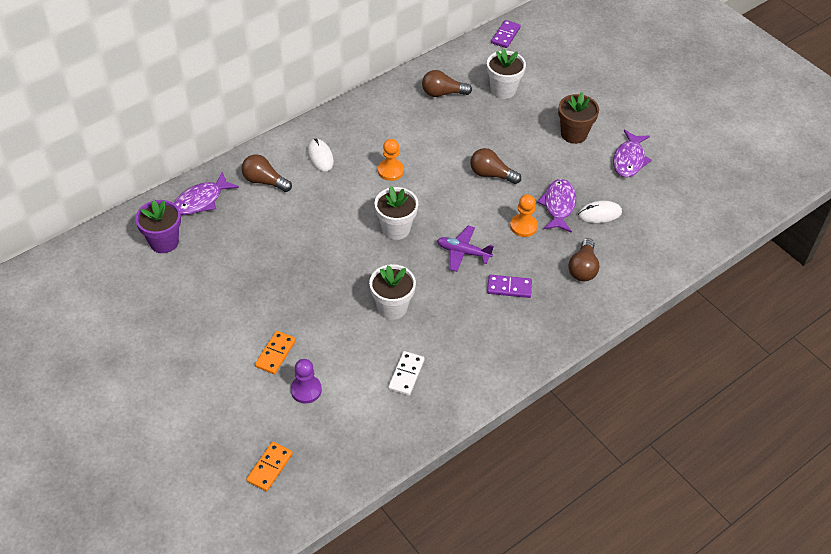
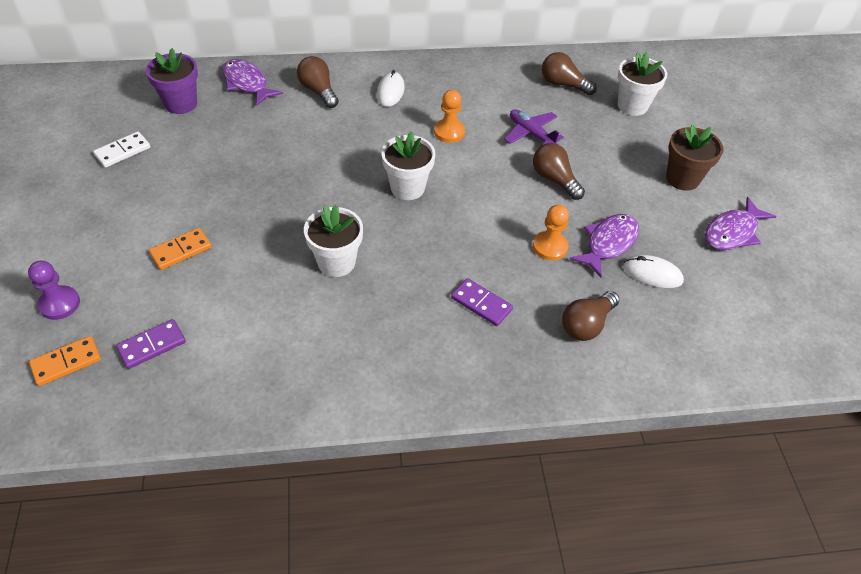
camera: 30 degrees right, 0 degrees up
(201, 200) = (247, 83): purple fish -> purple fish turned 60 degrees clockwise
(306, 390) = (175, 302): purple pawn -> purple pawn (59, 304)
(406, 374) = (290, 340): white domino -> white domino (123, 151)
(463, 252) = (459, 243): purple plane -> purple plane (531, 134)
(505, 35) = (674, 58): purple domino -> purple domino (152, 345)

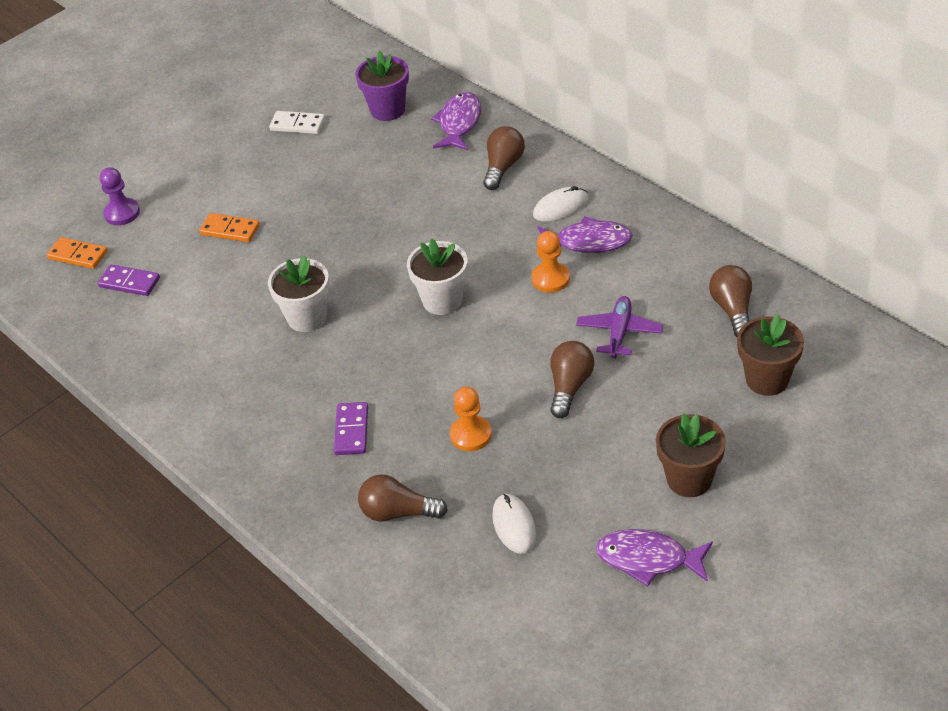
camera: 60 degrees right, 5 degrees down
(608, 243) = (521, 472): purple fish -> purple fish (588, 242)
(632, 105) = (767, 379): white flower pot -> brown flower pot

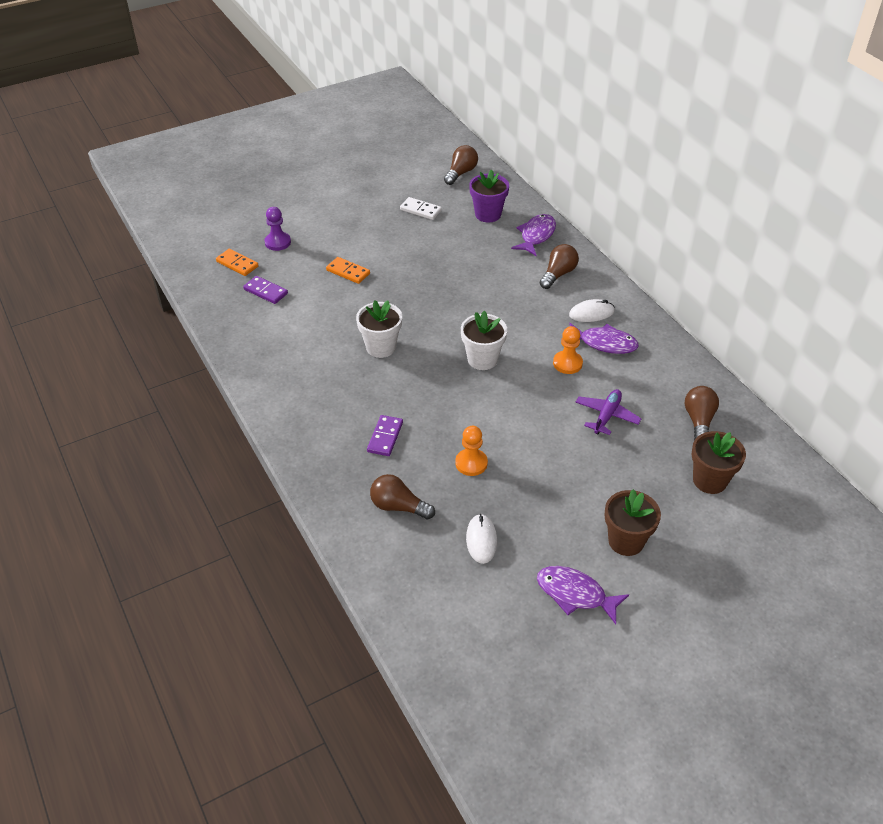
camera: 10 degrees right, 0 degrees up
(569, 387) = (556, 447): brown light bulb -> brown light bulb (461, 173)

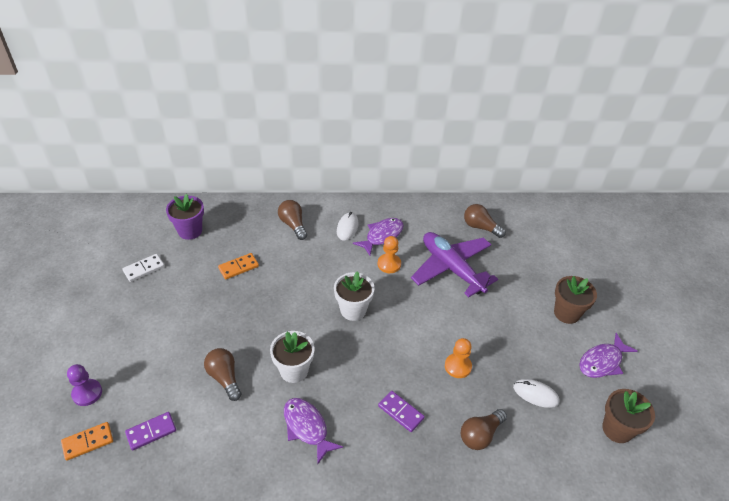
camera: 65 degrees left, 0 degrees up
(348, 272) = (179, 354): orange domino -> orange domino (238, 267)
(461, 173) = (122, 223): brown light bulb -> brown light bulb (224, 378)
(536, 235) = (240, 216): purple fish -> purple fish (307, 428)
(606, 416) = (452, 268): purple plane -> purple plane, size x1.87
(709, 480) = (533, 248): brown flower pot -> brown flower pot (617, 429)

